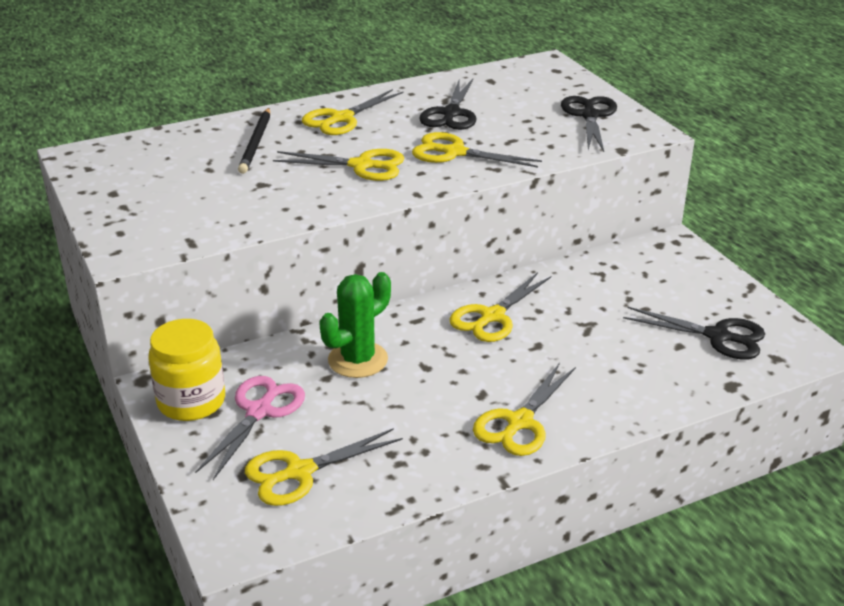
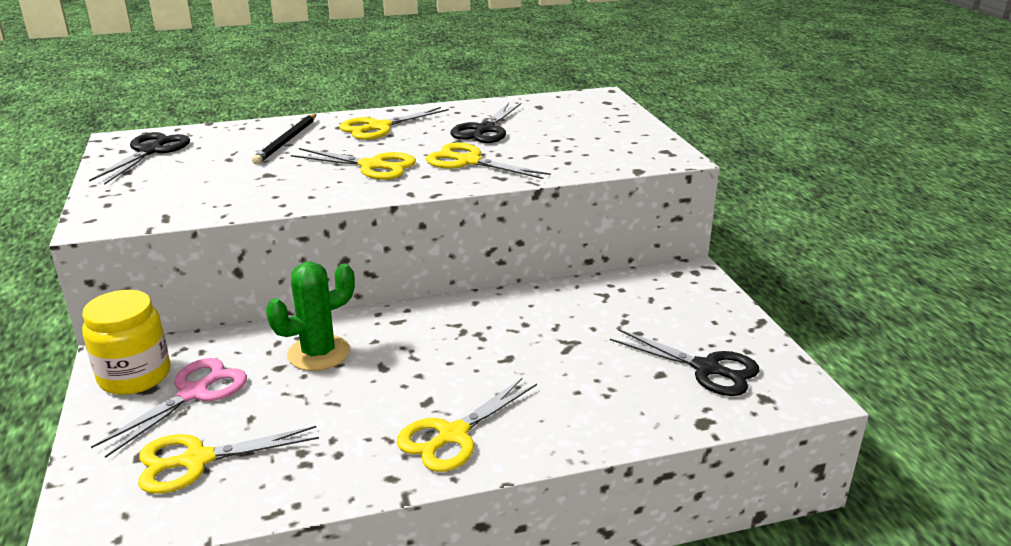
camera: 10 degrees right, 5 degrees down
(492, 316) = (474, 325): yellow scissors -> none
(589, 116) = (620, 140): black scissors -> black scissors (150, 151)

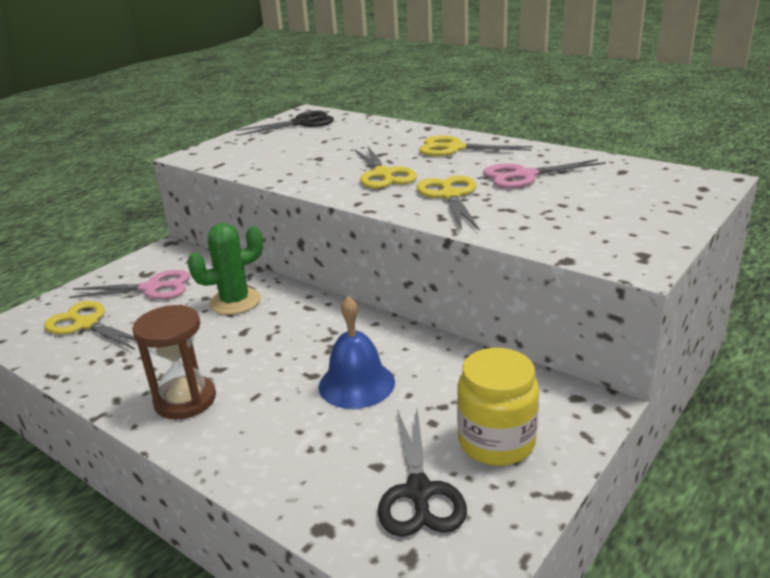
camera: 55 degrees right, 0 degrees up
(135, 376) = (153, 264): yellow jar -> yellow jar (496, 442)
(287, 141) = (379, 140): black pencil -> none
(318, 353) = (235, 301): green cactus -> green cactus turned 45 degrees counterclockwise
(453, 435) = (185, 400): yellow scissors -> brown hourglass
(485, 130) = (524, 176): black scissors -> pink scissors
(549, 343) = (356, 384): none -> blue bell

